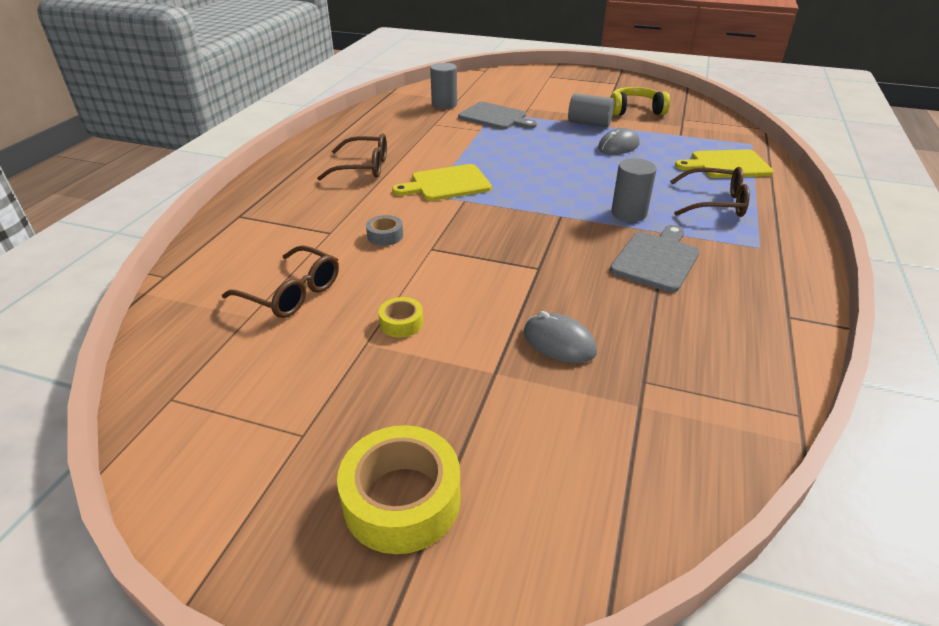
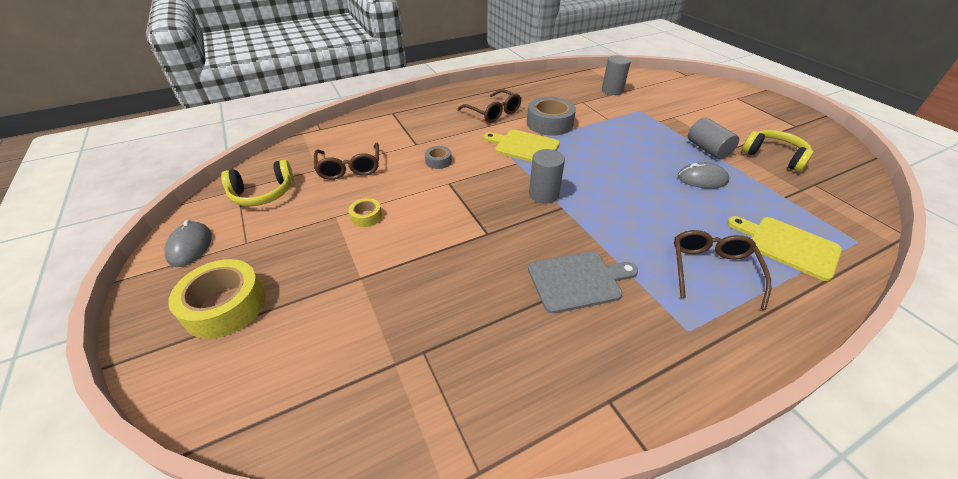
camera: 45 degrees right, 5 degrees up
(221, 380) = (263, 193): none -> yellow headphones
(436, 154) = (549, 123): none -> grey tape
(495, 117) = (634, 114): grey cutting board -> none
(559, 342) = (419, 287): grey mouse -> grey mouse (190, 246)
(628, 213) = (617, 234): grey cylinder -> grey cylinder (543, 194)
(715, 203) = (712, 270): brown glasses -> brown glasses turned 135 degrees counterclockwise

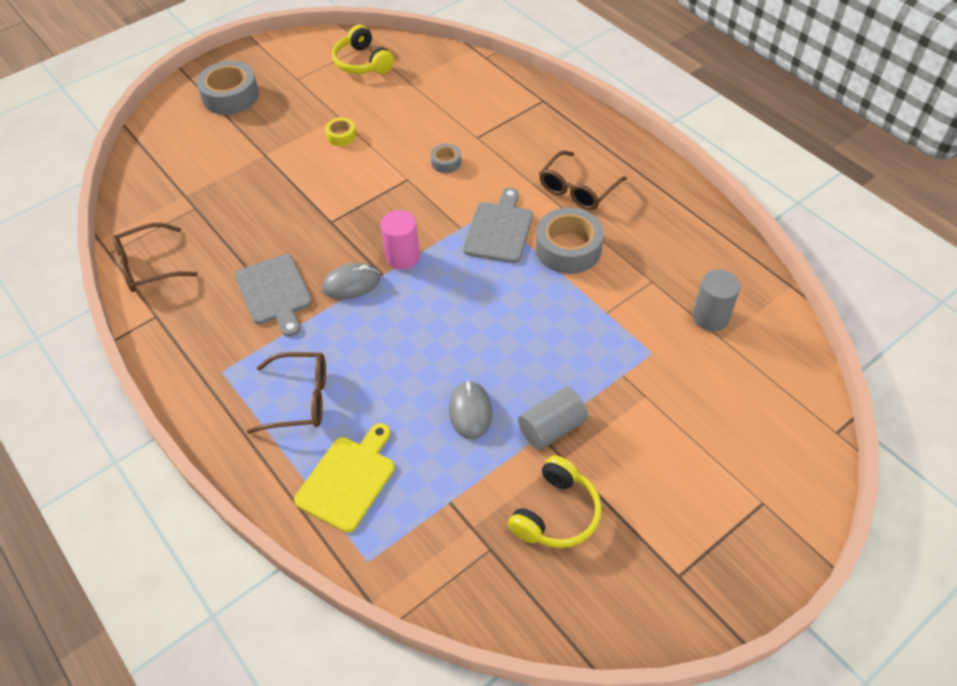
camera: 80 degrees right, 10 degrees up
(190, 246) = (288, 52): grey mouse -> grey mouse (351, 284)
(225, 306) = (230, 96): yellow tape -> grey tape
(350, 168) = (416, 102): brown glasses -> brown glasses (148, 266)
(524, 146) = (499, 230): yellow cutting board -> grey cutting board
(543, 194) = (403, 257): grey cylinder -> pink cylinder

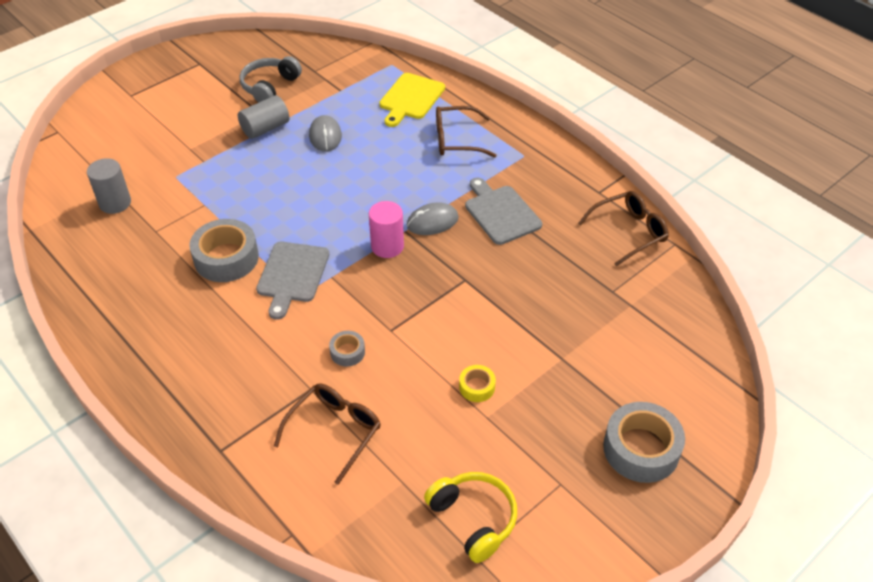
camera: 175 degrees right, 5 degrees down
(556, 513) = (270, 87): yellow headphones -> grey headphones
(577, 189) = (203, 322): brown glasses -> brown glasses (334, 431)

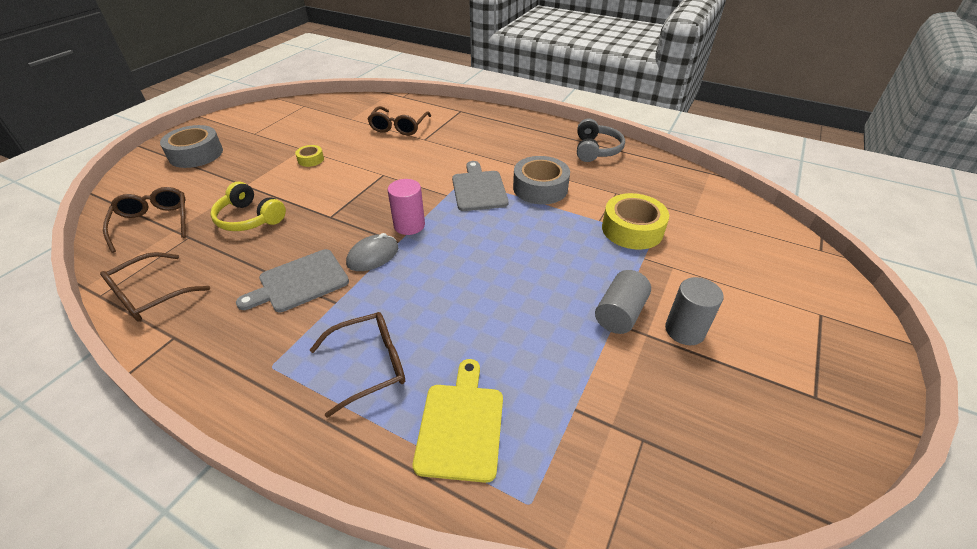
camera: 160 degrees right, 5 degrees down
(115, 203) = (674, 203): grey cylinder -> grey cylinder (684, 330)
(185, 187) = (632, 229): none -> yellow tape
(270, 87) = (676, 382): grey headphones -> grey headphones (596, 150)
(325, 136) = (541, 323): grey mouse -> none
(347, 352) = (409, 158): grey tape -> none
(473, 519) = (306, 115): yellow headphones -> yellow headphones (249, 218)
(501, 213) = (300, 282): grey cutting board -> grey cutting board turned 105 degrees clockwise
(656, 321) = (153, 223): none -> brown glasses

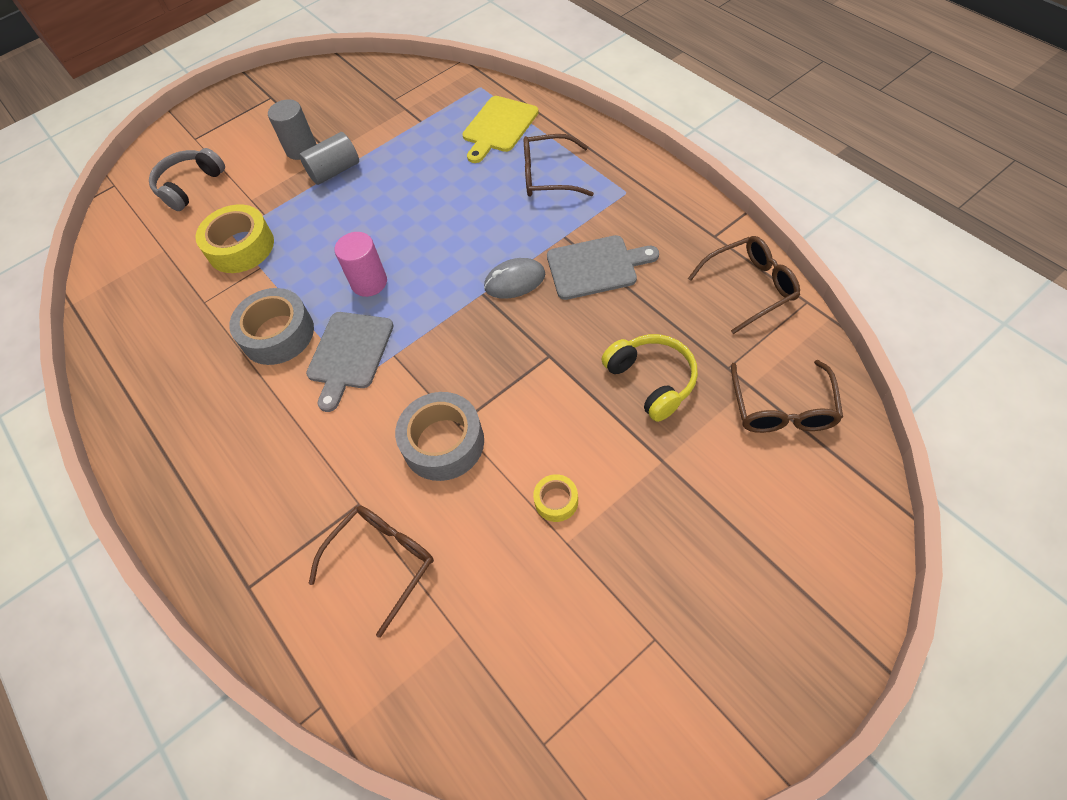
camera: 150 degrees left, 15 degrees up
(196, 154) = (759, 590): grey tape -> grey tape (443, 443)
(409, 225) = (460, 314): pink cylinder -> pink cylinder (369, 282)
(596, 150) = (145, 390): grey headphones -> grey headphones (190, 186)

